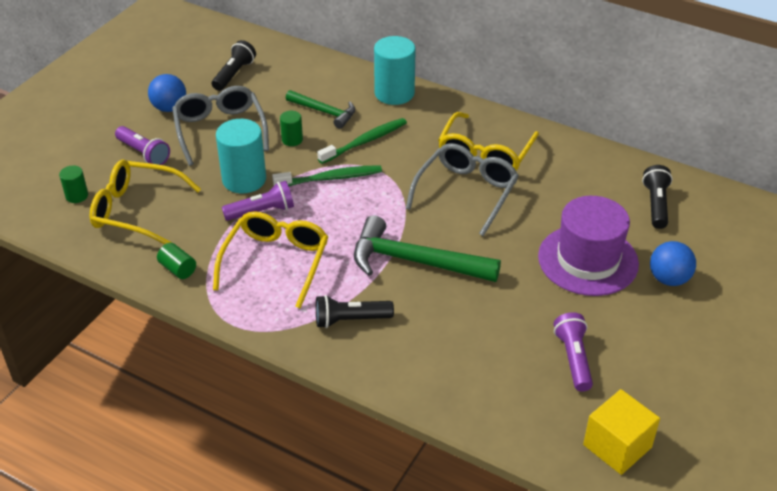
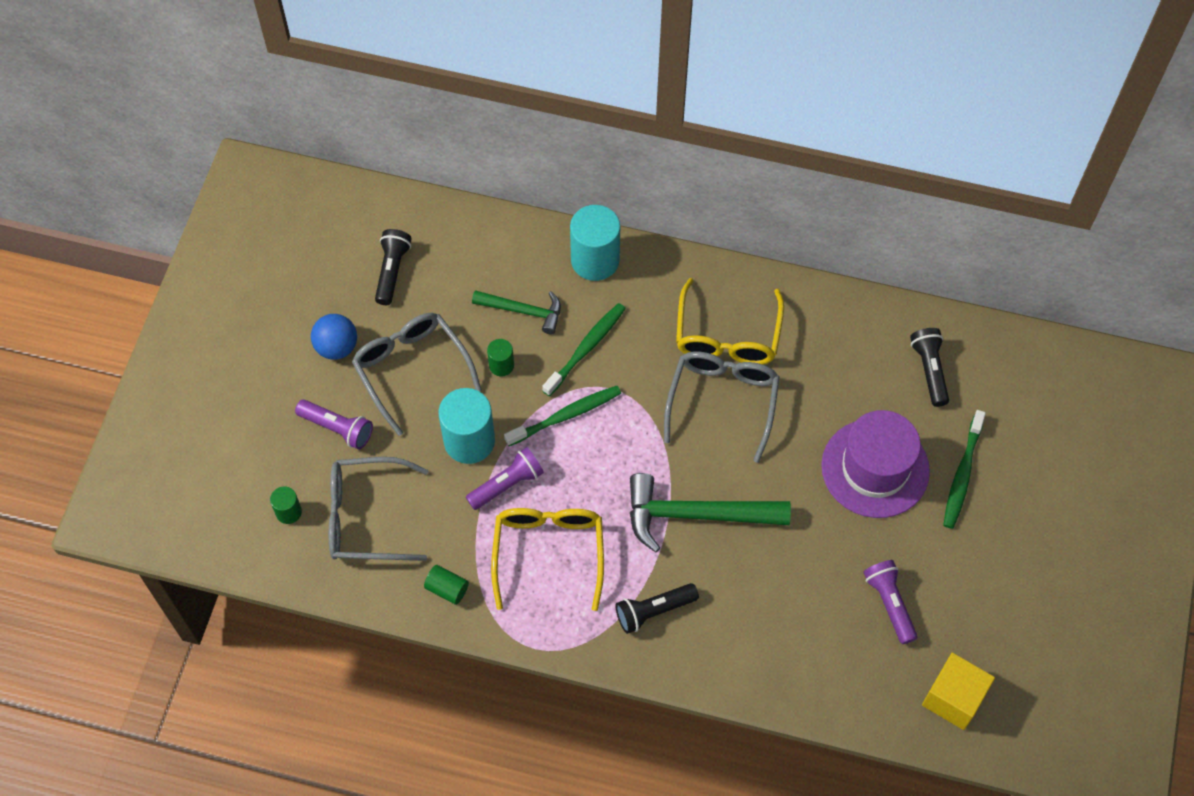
camera: 15 degrees left, 20 degrees up
(136, 210) = (366, 517): yellow glasses -> grey glasses
(669, 279) = (962, 474): blue ball -> green toothbrush

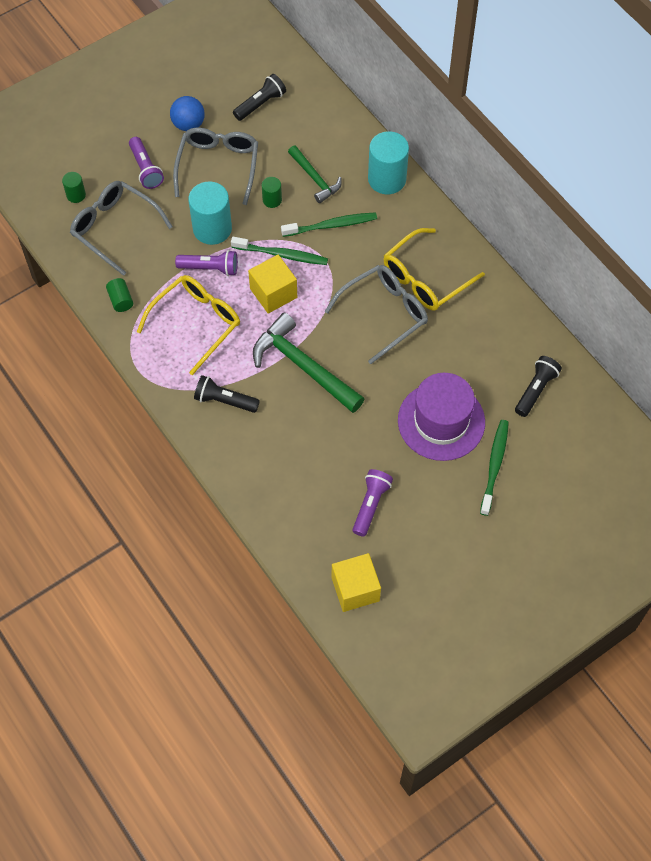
camera: 40 degrees right, 0 degrees up
(595, 462) = (273, 293): none -> yellow cube
(962, 474) = (494, 466): green toothbrush -> green toothbrush turned 135 degrees clockwise

